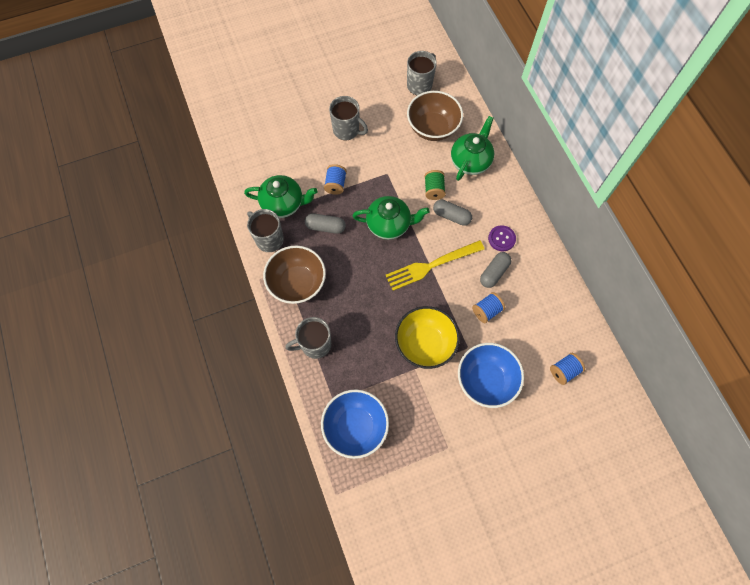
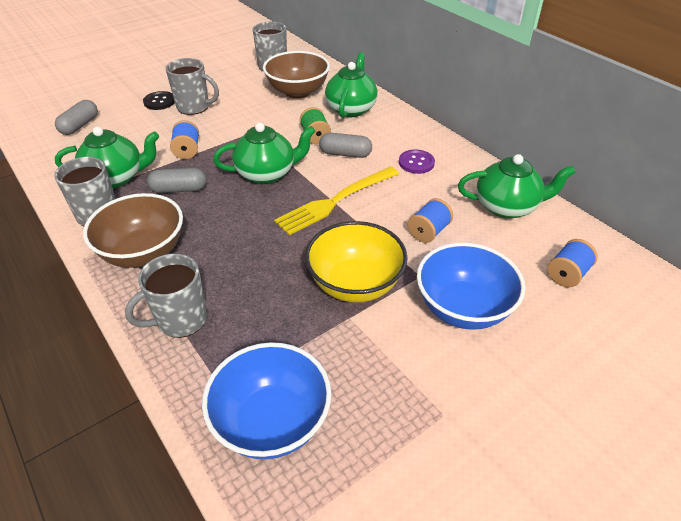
camera: 15 degrees left, 25 degrees down
(320, 117) = (159, 102): none -> black button
(494, 273) = (421, 194): grey capsule -> grey capsule (80, 125)
(550, 301) = (507, 207): none -> green teapot

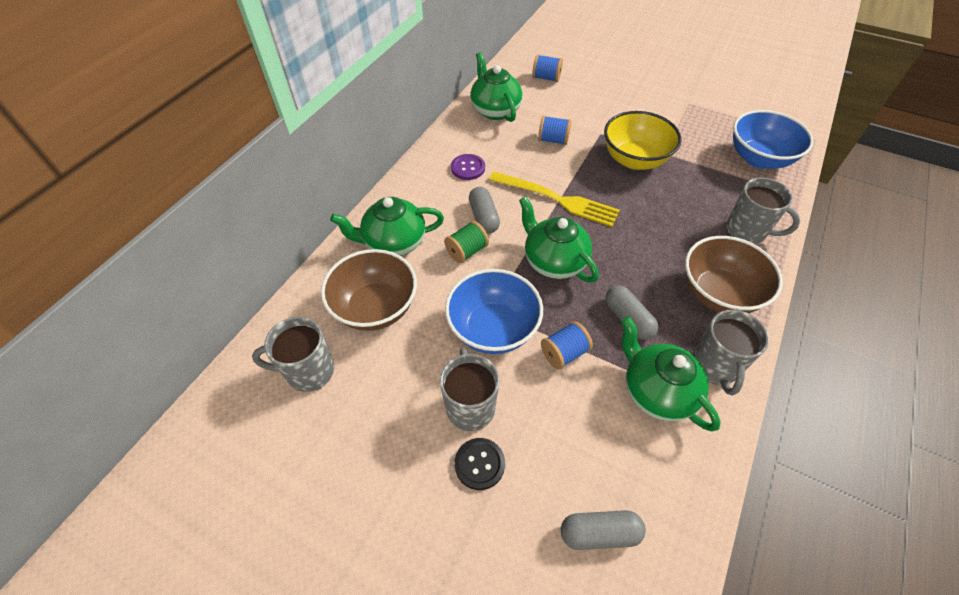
camera: 115 degrees left, 10 degrees up
(463, 308) = (611, 111): blue bowl -> blue bowl (493, 329)

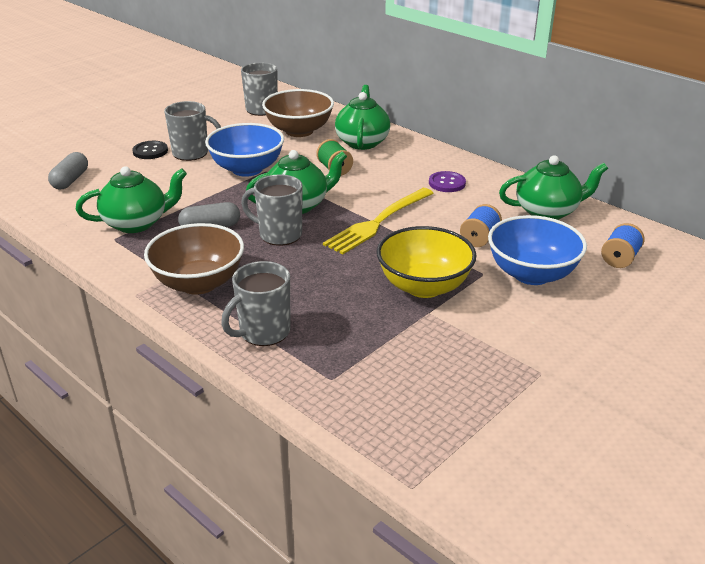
camera: 105 degrees right, 20 degrees down
(483, 217) = (372, 181): grey capsule -> none
(564, 353) = (202, 192): blue spool -> none
(715, 366) = (131, 256): grey mug -> grey mug (279, 234)
(759, 159) = (387, 396): blue bowl -> blue bowl (531, 274)

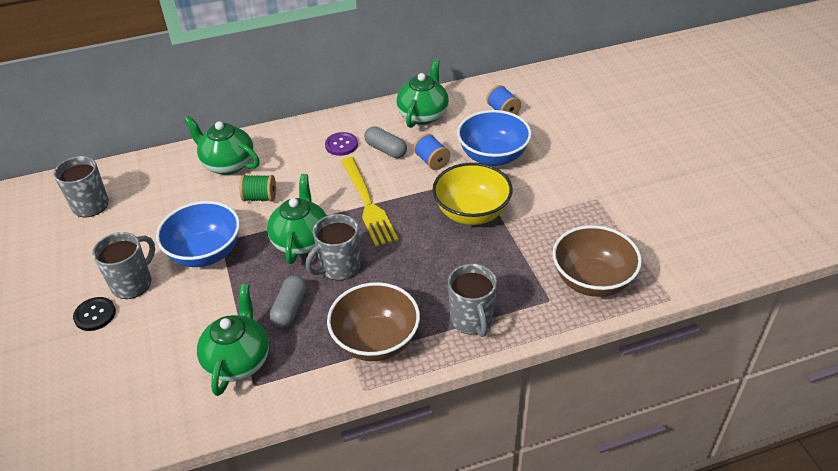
camera: 60 degrees left, 10 degrees up
(70, 180) = (96, 398): grey capsule -> grey capsule (386, 150)
(299, 131) = (165, 195): brown bowl -> brown bowl (592, 280)

